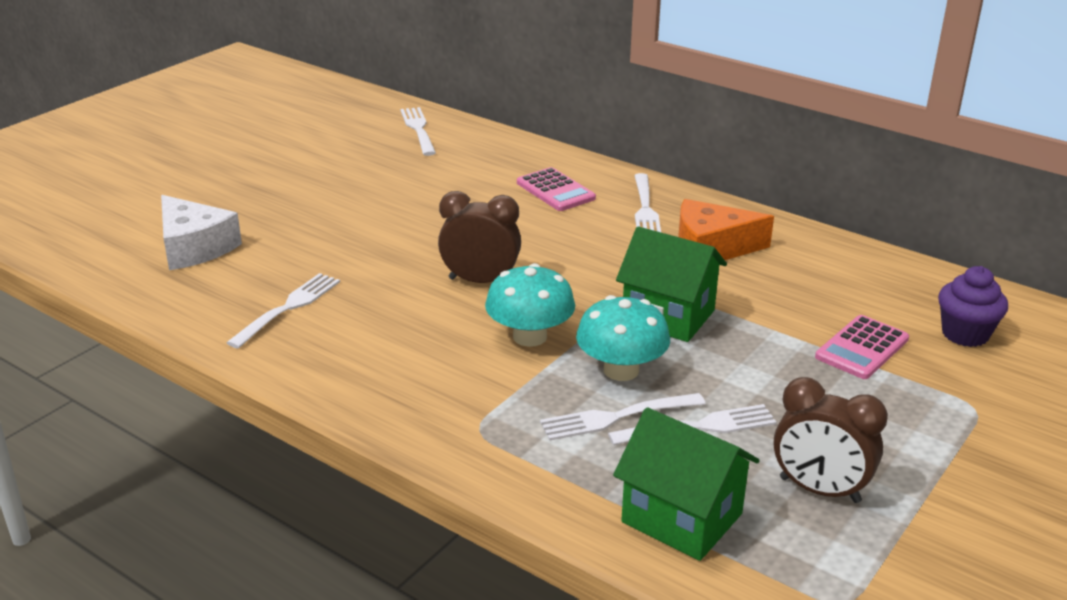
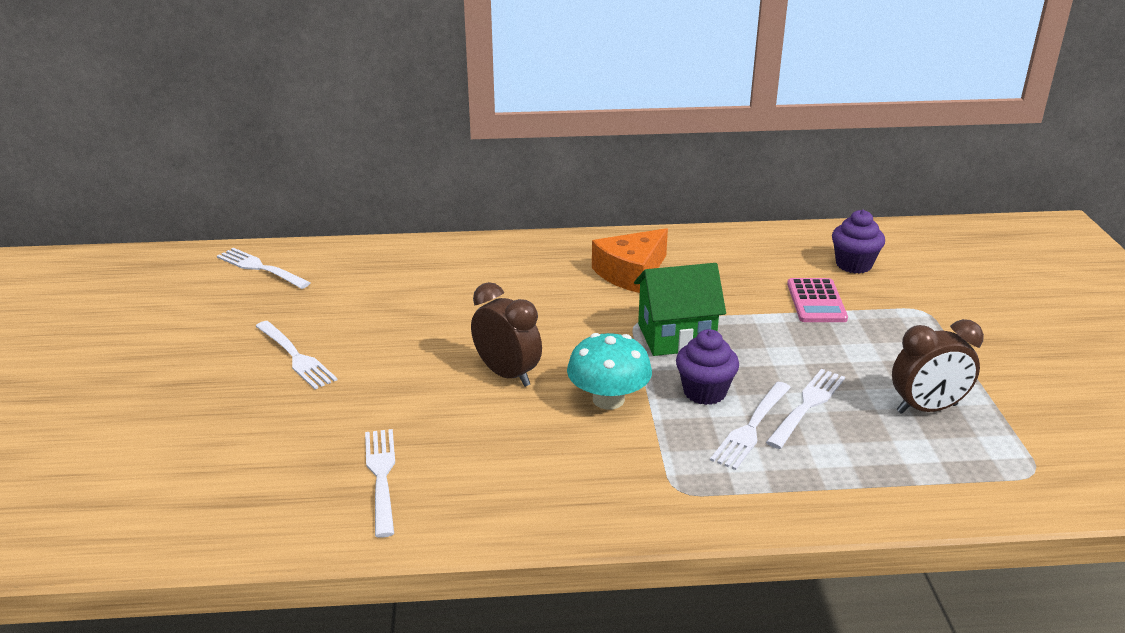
camera: 40 degrees left, 0 degrees up
(194, 247) = (201, 467): white cheese -> none
(480, 281) = (507, 374): brown clock -> brown clock turned 75 degrees clockwise
(555, 190) = (456, 275): pink calculator -> none
(621, 370) = (704, 392): turquoise mushroom -> purple cupcake
(645, 208) = (543, 262): white fork -> white fork (295, 356)
(682, 518) = (887, 474): green house -> none

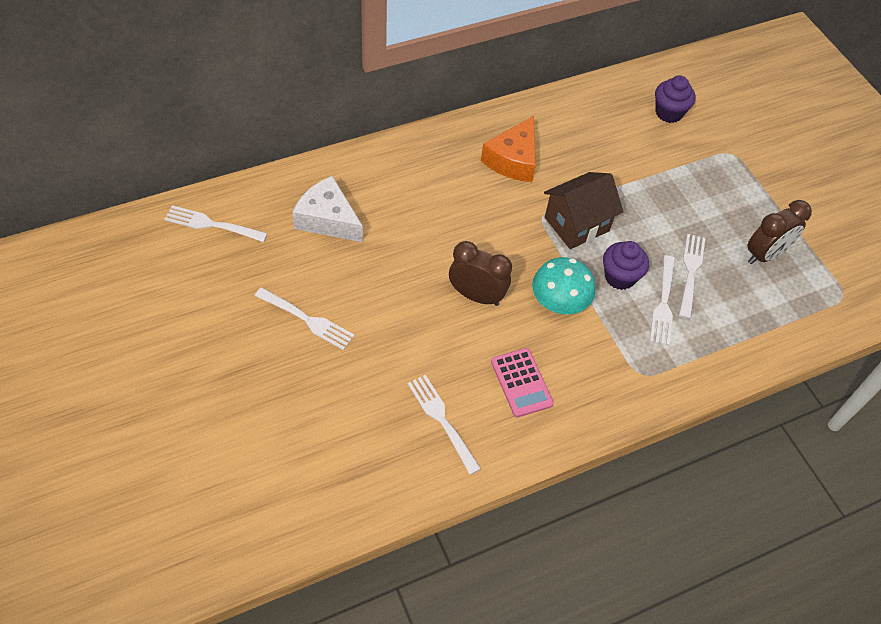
camera: 25 degrees left, 25 degrees up
(383, 284) = (327, 219): none -> white cheese
(676, 336) = (576, 224): green house -> brown house
(816, 301) = (658, 161): pink calculator -> pink calculator (521, 383)

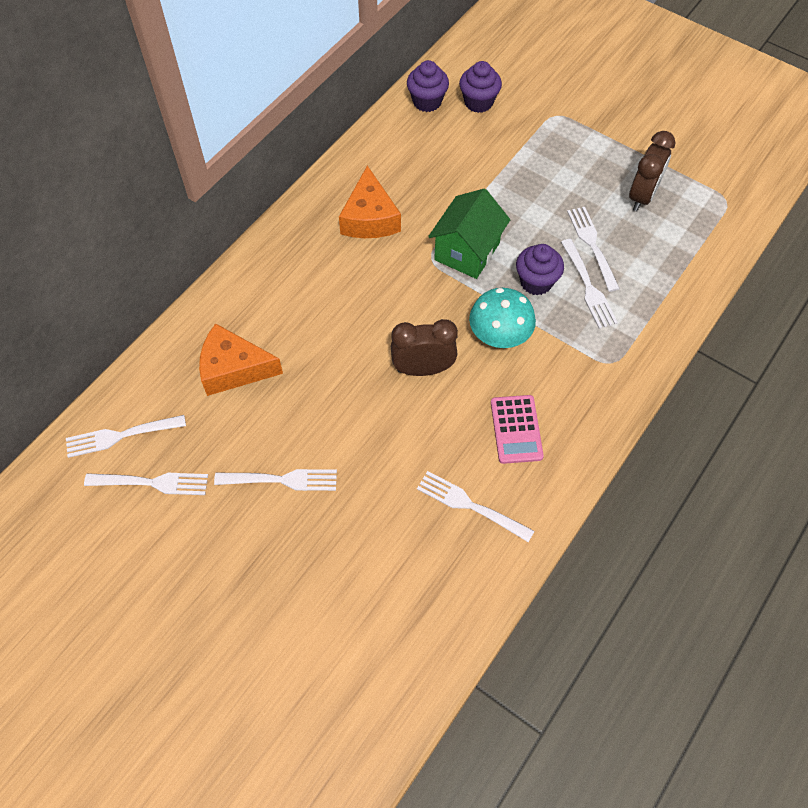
camera: 25 degrees left, 5 degrees up
(210, 270) = (151, 483): none -> white fork
(327, 219) = (234, 369): white cheese -> orange cheese
(521, 383) = (516, 429): pink calculator -> pink calculator turned 45 degrees clockwise
(576, 224) = (467, 251): brown house -> green house
(624, 92) = (427, 101): none -> purple cupcake

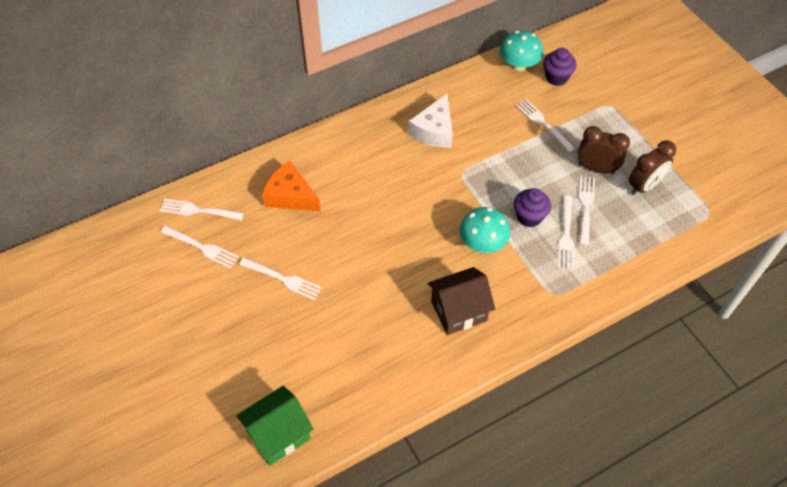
camera: 25 degrees right, 5 degrees down
(370, 218) = (434, 130): orange cheese -> white cheese
(423, 368) = (416, 245): brown clock -> brown clock (596, 168)
(427, 101) = (518, 65): purple cupcake -> turquoise mushroom
(467, 251) = (490, 178): green house -> green house (278, 434)
(471, 505) = (399, 348): white fork -> white fork (543, 124)
(516, 429) = (459, 311): pink calculator -> brown house

